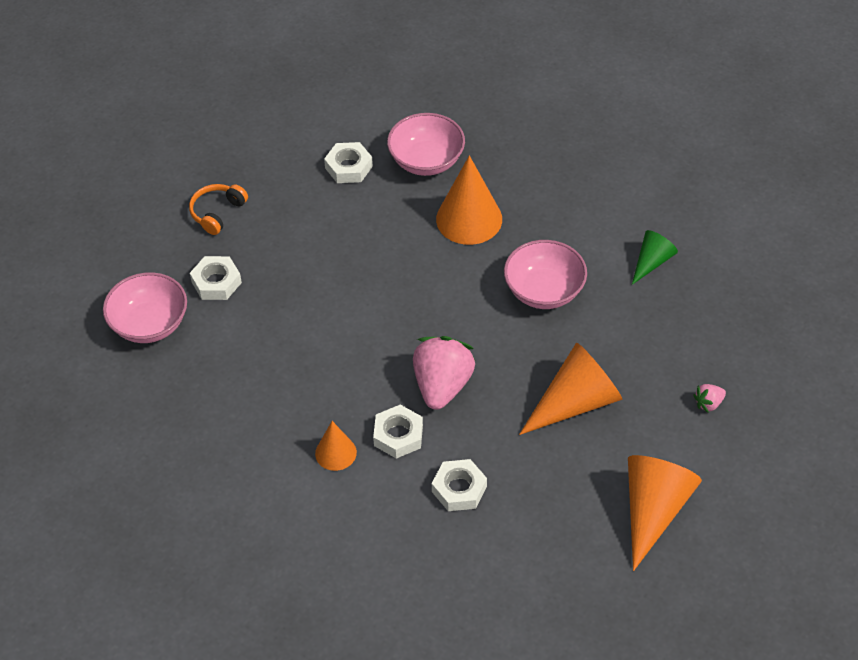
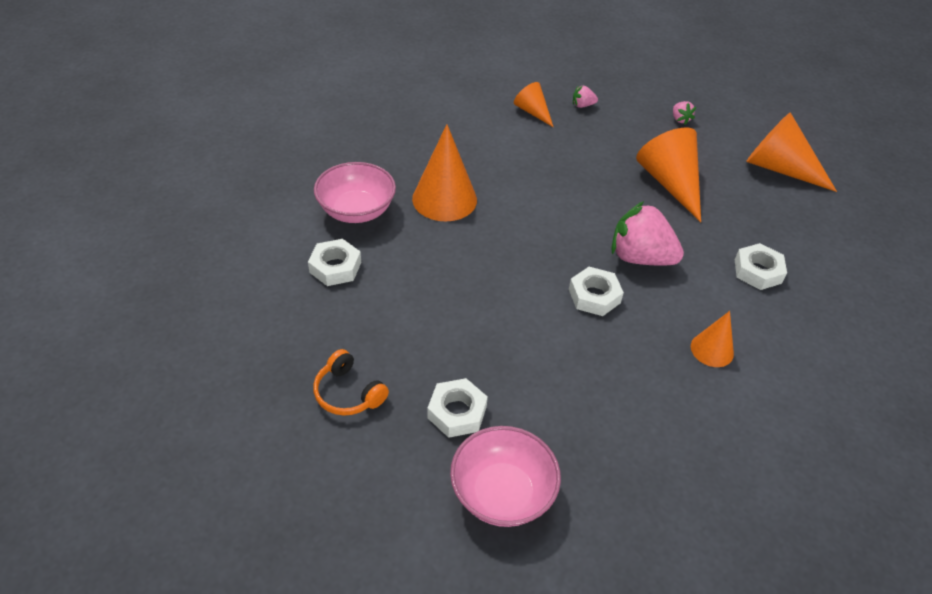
camera: 80 degrees left, 5 degrees down
(398, 435) = (694, 299): white nut -> white nut (594, 296)
(544, 291) = (546, 174): pink bowl -> none
(652, 262) = (532, 112): green cone -> orange cone
(689, 305) = (582, 105): none -> pink strawberry

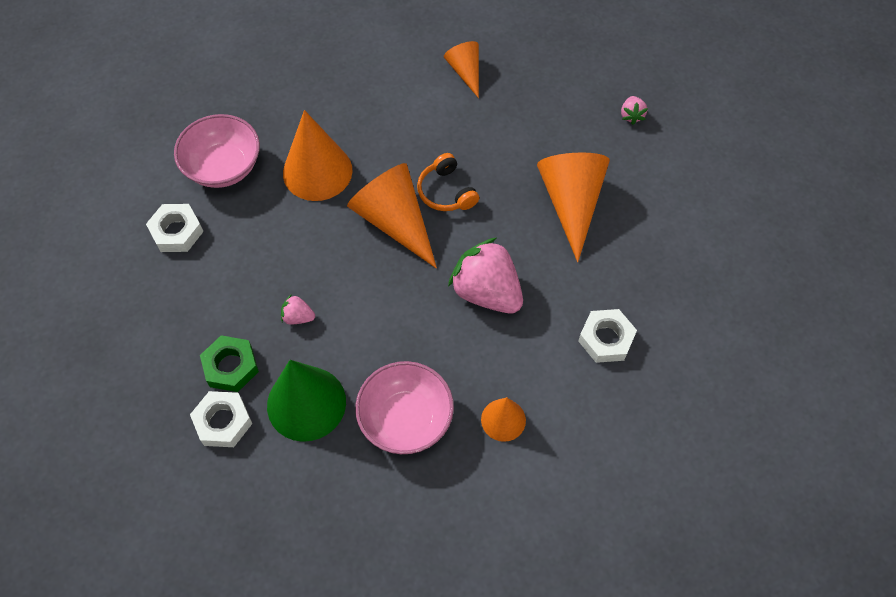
camera: 20 degrees right, 15 degrees up
(348, 393) = (134, 375): orange headphones -> orange headphones (446, 192)
(441, 364) = (231, 366): none -> green nut
(502, 493) = (227, 514): pink bowl -> pink bowl (406, 419)
(529, 378) = (306, 403): none -> green cone
(582, 105) = (527, 73): pink strawberry -> pink strawberry (298, 317)
(594, 296) = (415, 327): white nut -> none
(779, 168) = (711, 209): orange cone -> orange cone (394, 221)

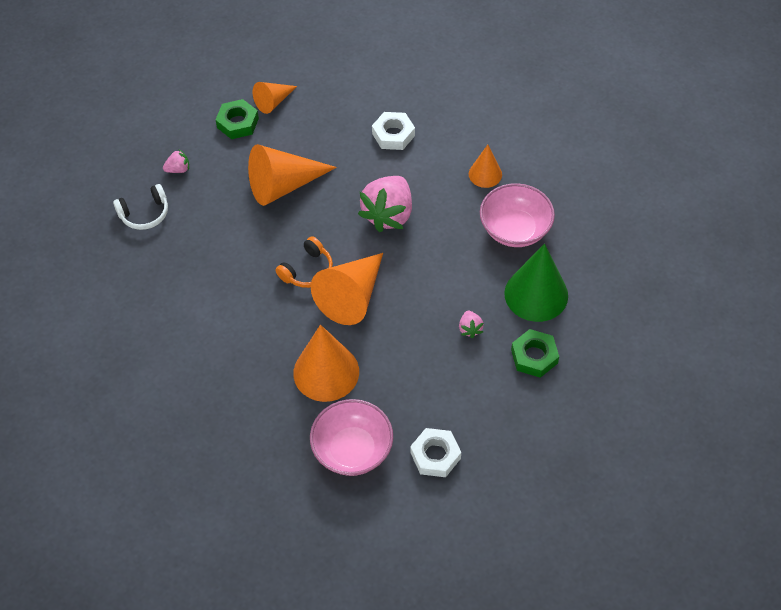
camera: 110 degrees left, 5 degrees down
(223, 422) = (579, 341): white nut -> none
(465, 72) = (170, 299): orange cone -> orange cone (273, 102)
(581, 75) = (145, 214): none -> white headphones
(681, 185) = (238, 123): none -> green nut

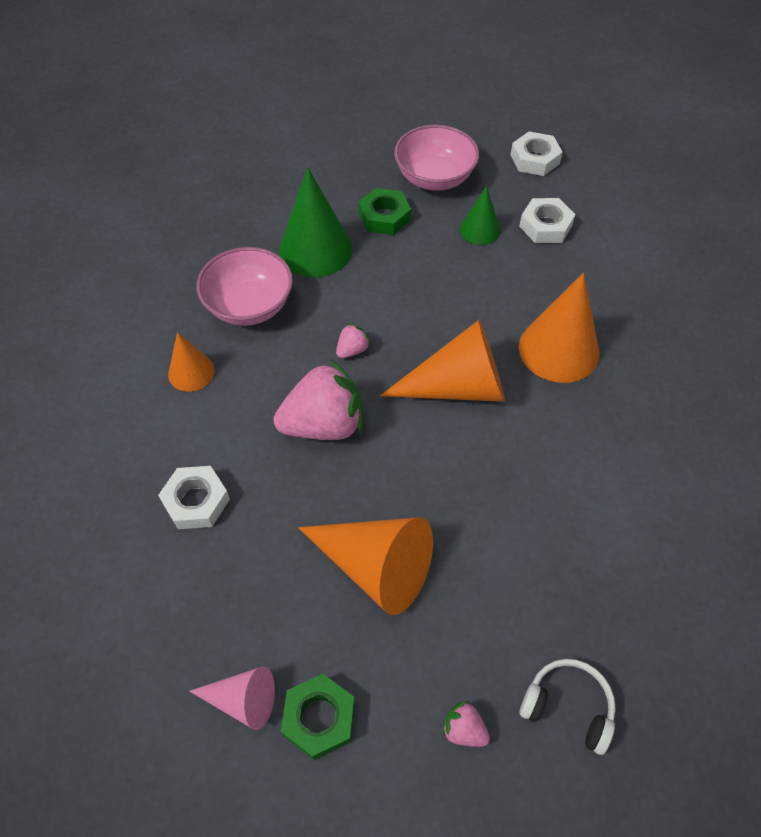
camera: 130 degrees left, 0 degrees up
(273, 102) = (243, 700): orange cone -> pink cone
(307, 270) = (467, 449): orange headphones -> none
(352, 449) = (605, 280): pink bowl -> pink bowl (434, 178)
(469, 408) = (480, 230): none -> green cone
(470, 329) = (400, 273): pink strawberry -> pink strawberry (352, 350)
(513, 510) = (534, 159): none -> white nut

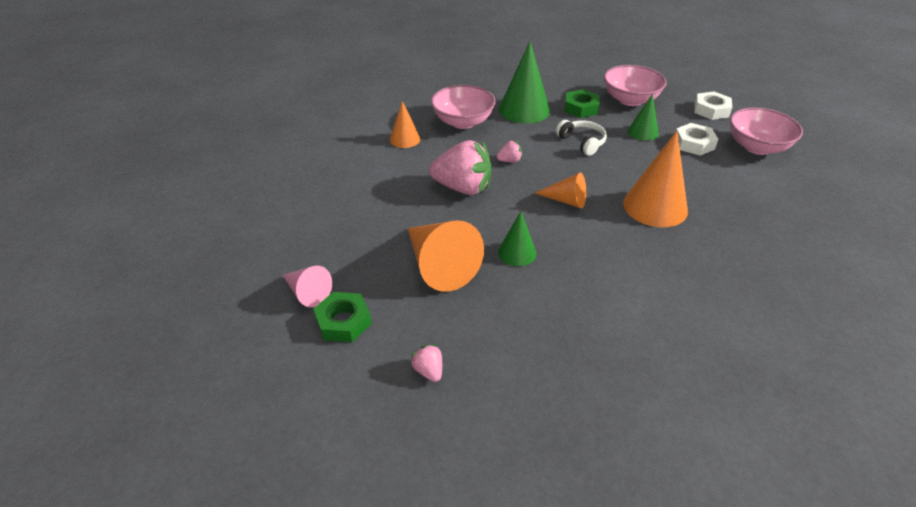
camera: 30 degrees right, 15 degrees down
(196, 501) = (359, 194): white nut -> none
(452, 499) = (517, 252): none -> green cone
(458, 387) = (566, 200): orange cone -> orange cone, size x0.56
(568, 706) = (512, 394): white headphones -> white headphones (582, 142)
(613, 202) = (757, 147): none -> pink bowl

